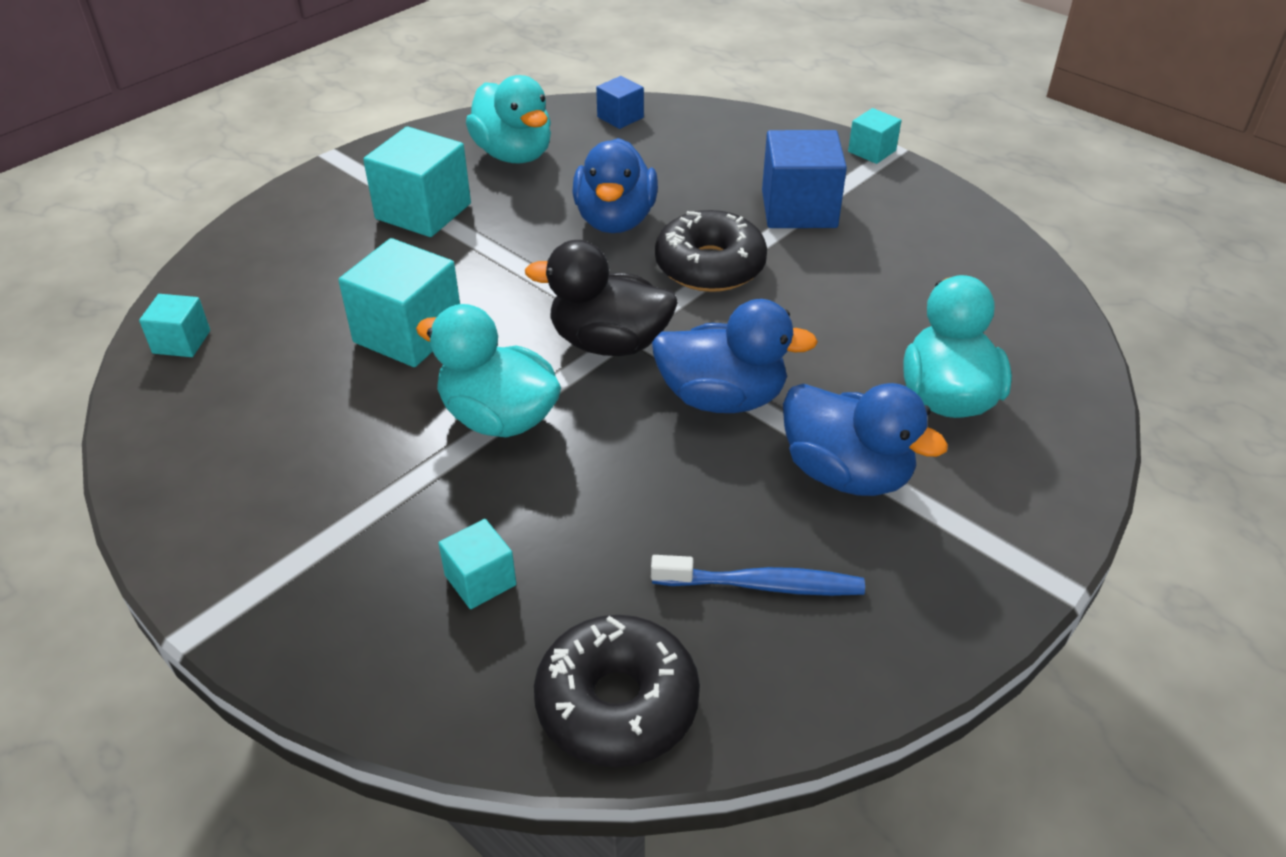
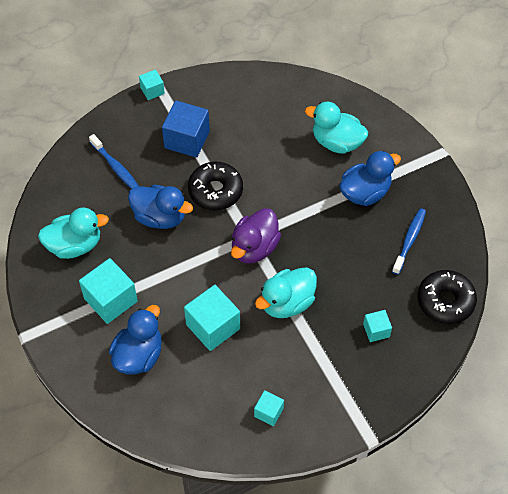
camera: 70 degrees left, 15 degrees up
(181, 342) = (177, 427): turquoise cube -> turquoise cube (268, 412)
(609, 343) = (254, 248): black duck -> purple duck
(620, 117) = (62, 185): blue cube -> none
(688, 154) = (115, 167): none -> blue toothbrush
(722, 398) = (307, 218): blue duck -> blue duck (138, 355)

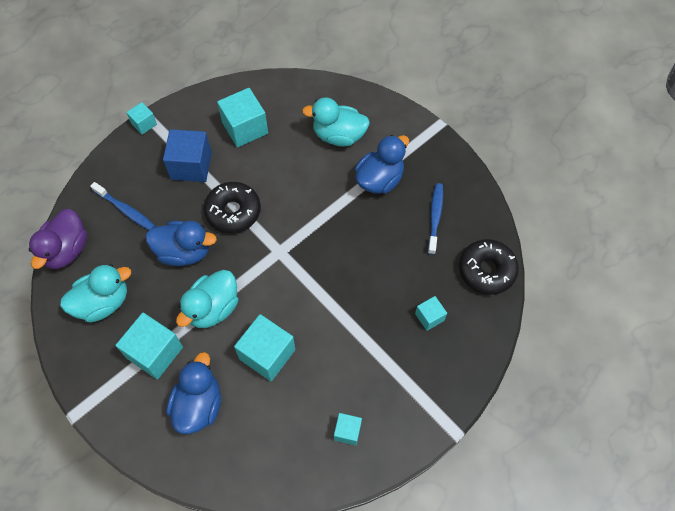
camera: 15 degrees left, 5 degrees up
(247, 115) = (245, 128): none -> turquoise cube
(254, 248) = (287, 261): purple duck -> purple duck (66, 250)
(287, 303) = (334, 310): turquoise duck -> turquoise duck (213, 308)

